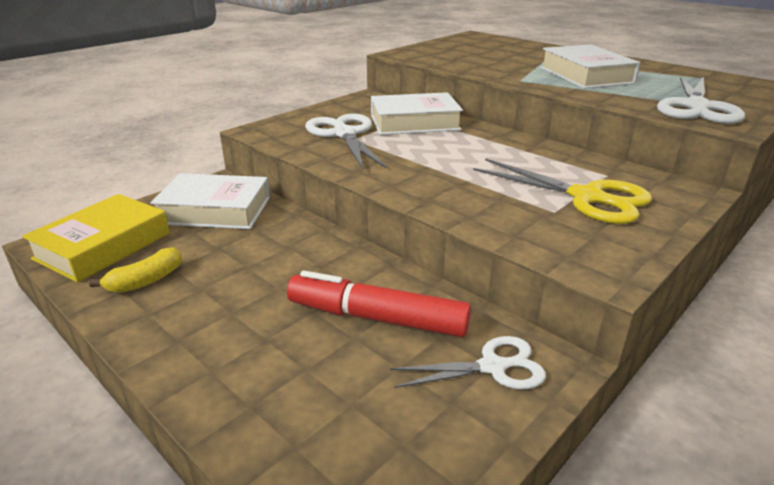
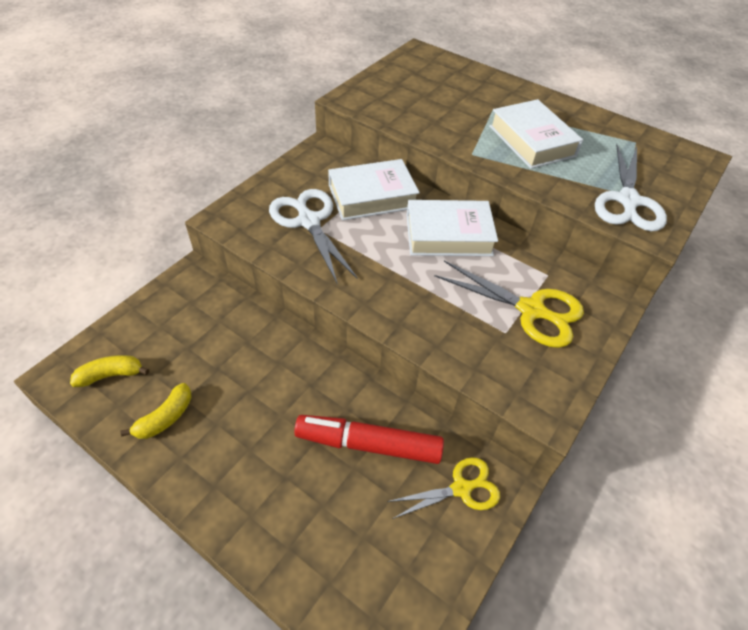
camera: 10 degrees left, 20 degrees up
(103, 246) = (111, 375): yellow book -> yellow banana
(215, 210) = (200, 316): white book -> white book (448, 235)
(492, 367) = (461, 488): white scissors -> yellow scissors

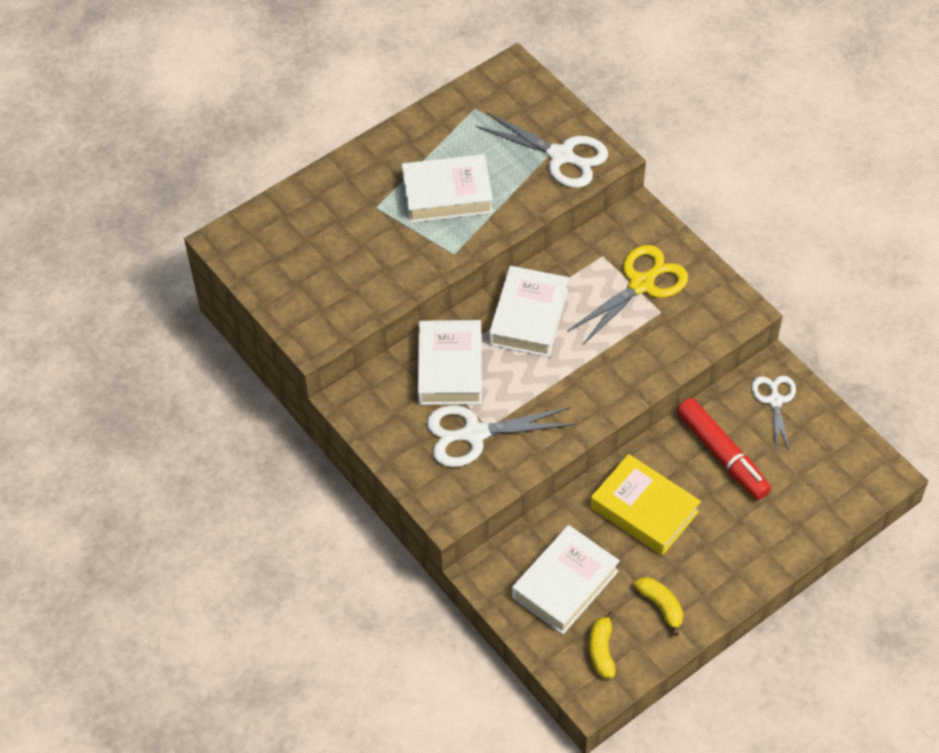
camera: 70 degrees left, 5 degrees up
(186, 333) = (565, 584): none -> white book
(281, 382) = (644, 510): none -> yellow book
(368, 444) = (722, 455): red marker -> red marker turned 60 degrees counterclockwise
(461, 488) = (775, 401): yellow scissors -> white scissors

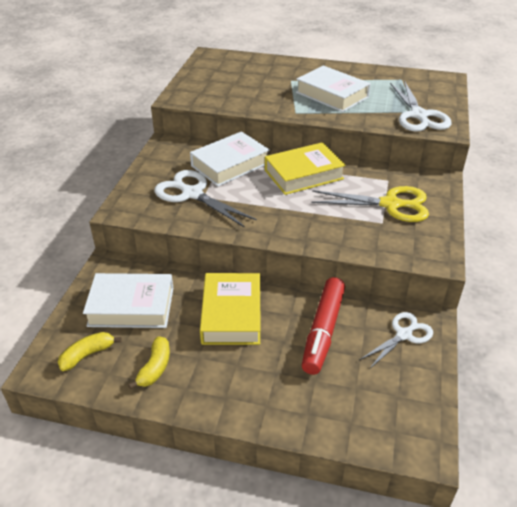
camera: 50 degrees right, 15 degrees down
(528, 317) = (303, 174): white book -> yellow book

